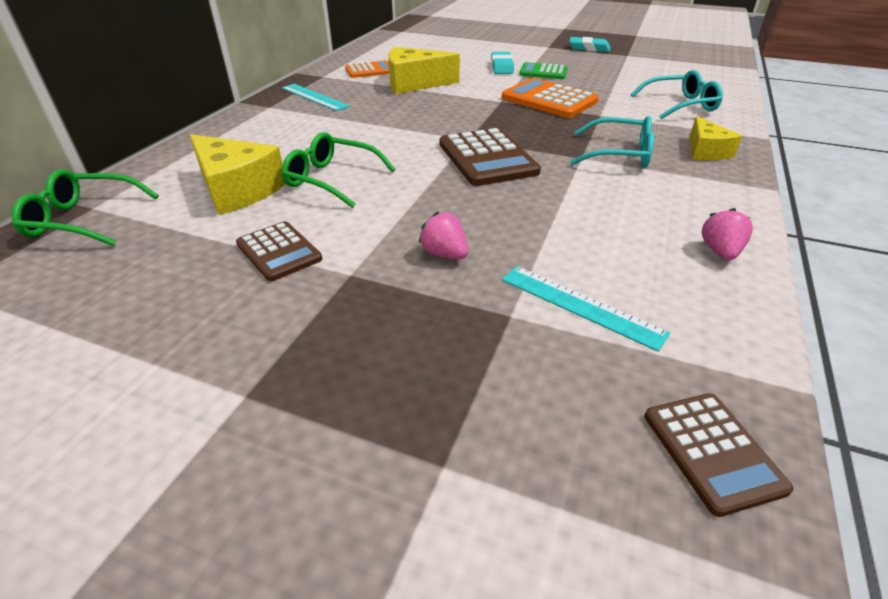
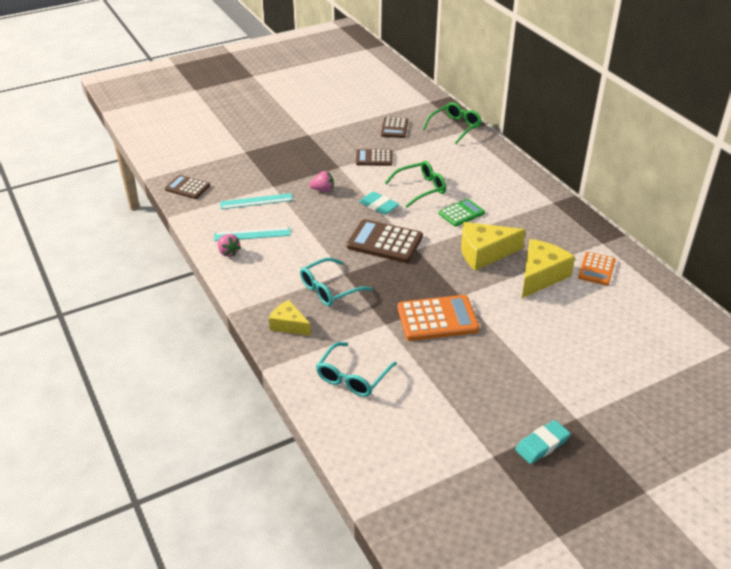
camera: 130 degrees right, 0 degrees up
(126, 281) = (394, 128): none -> brown calculator
(237, 190) = (441, 163): yellow cheese -> yellow cheese (484, 253)
(314, 97) = (554, 223): turquoise ruler -> turquoise ruler (252, 234)
(502, 67) = (539, 343): turquoise eraser -> turquoise eraser (379, 206)
(543, 72) = (500, 358): green calculator -> green calculator (461, 213)

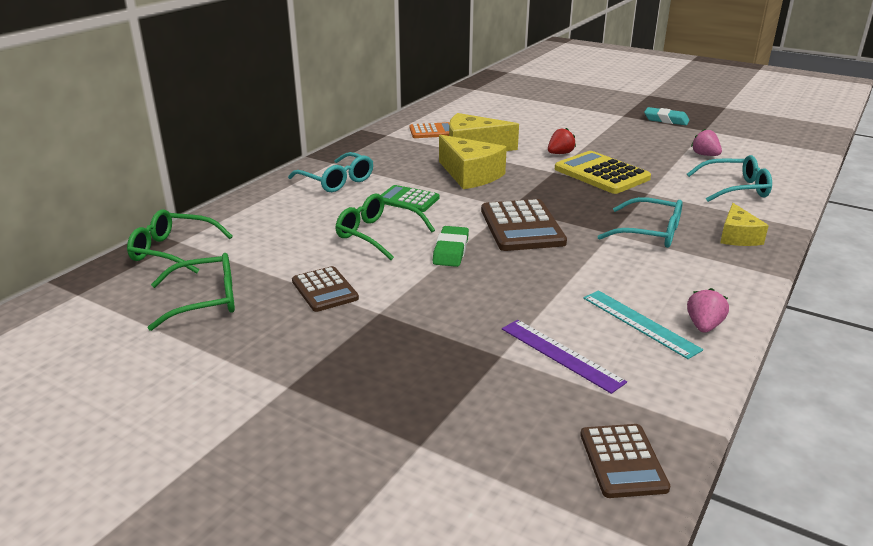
camera: 120 degrees left, 10 degrees down
(256, 201) = (561, 354): turquoise ruler -> purple ruler
(323, 190) = (460, 304): pink strawberry -> pink strawberry (705, 155)
(379, 206) = (451, 250): turquoise eraser -> green eraser
(394, 128) = (206, 300): brown calculator -> green glasses
(437, 319) = (601, 174): orange calculator -> yellow calculator
(496, 317) = (560, 153): none -> red strawberry
(515, 195) = (337, 181): none -> turquoise glasses

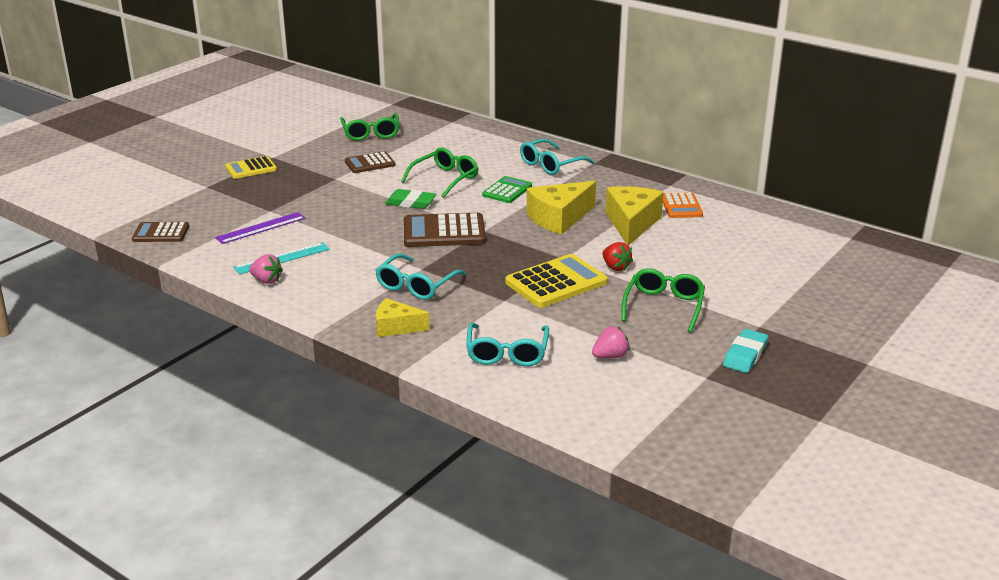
camera: 95 degrees right, 0 degrees up
(173, 251) = (439, 120): green glasses -> green glasses (664, 306)
(339, 403) = (251, 168): none -> yellow calculator

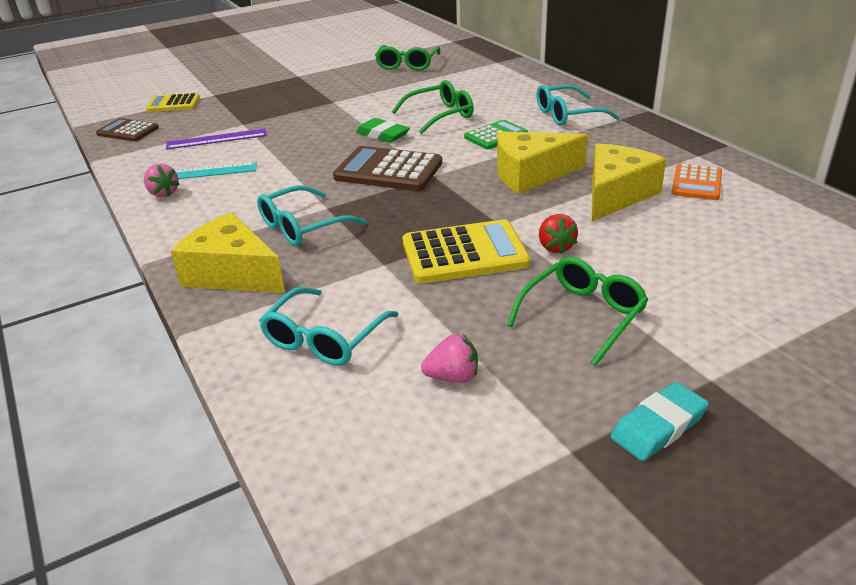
camera: 25 degrees right, 5 degrees up
(251, 168) = (268, 83): yellow calculator -> yellow calculator (173, 104)
(370, 163) = (379, 91): brown calculator -> none
(396, 327) = (232, 273): yellow cheese -> yellow cheese, size x1.62

